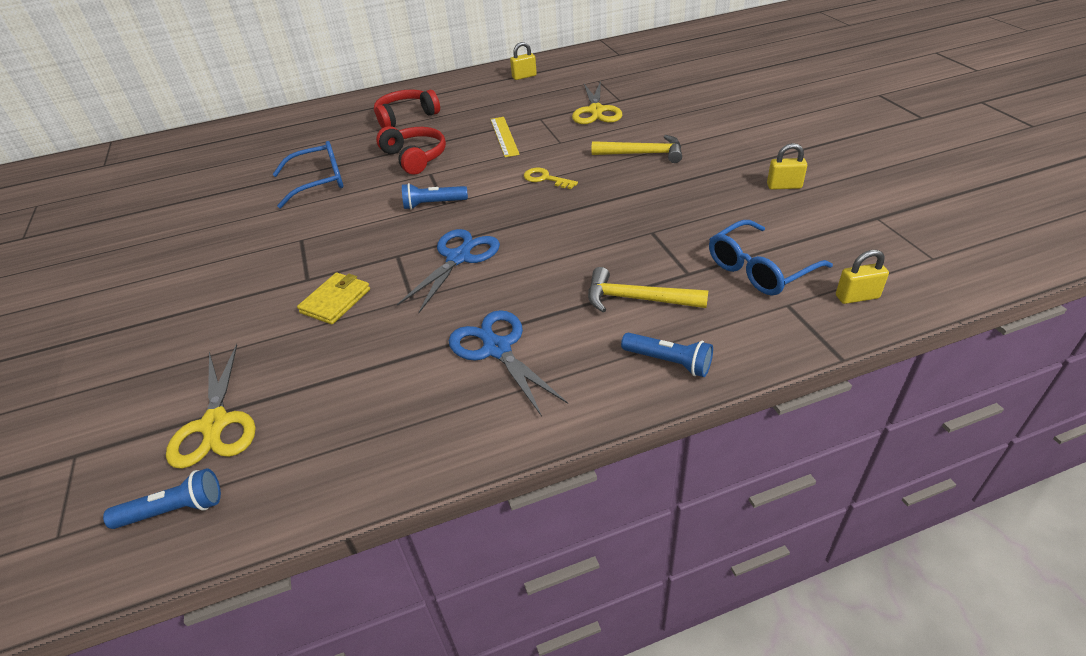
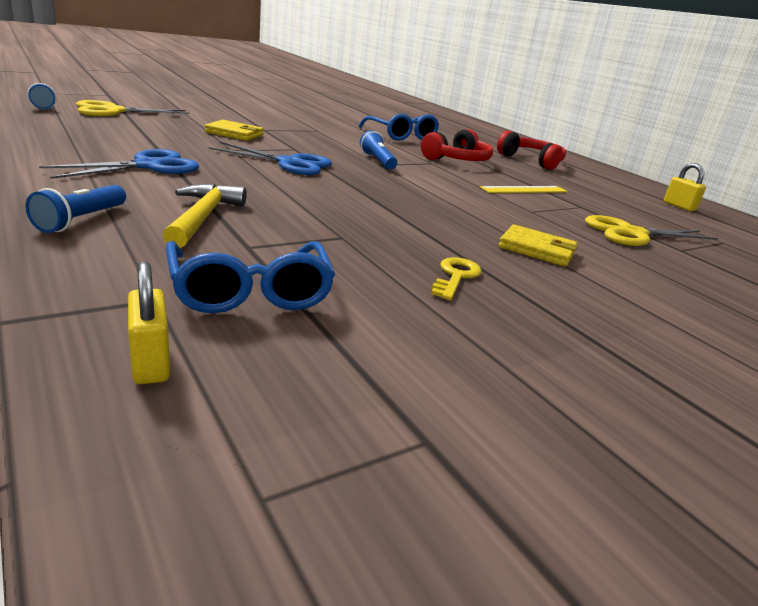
camera: 70 degrees right, 15 degrees down
(545, 179) = (443, 199): yellow key -> yellow key (455, 276)
(643, 154) = (536, 249): yellow hammer -> yellow wallet
(759, 269) = (250, 291): blue glasses -> blue glasses turned 150 degrees counterclockwise
(784, 186) = (505, 345): yellow padlock -> none

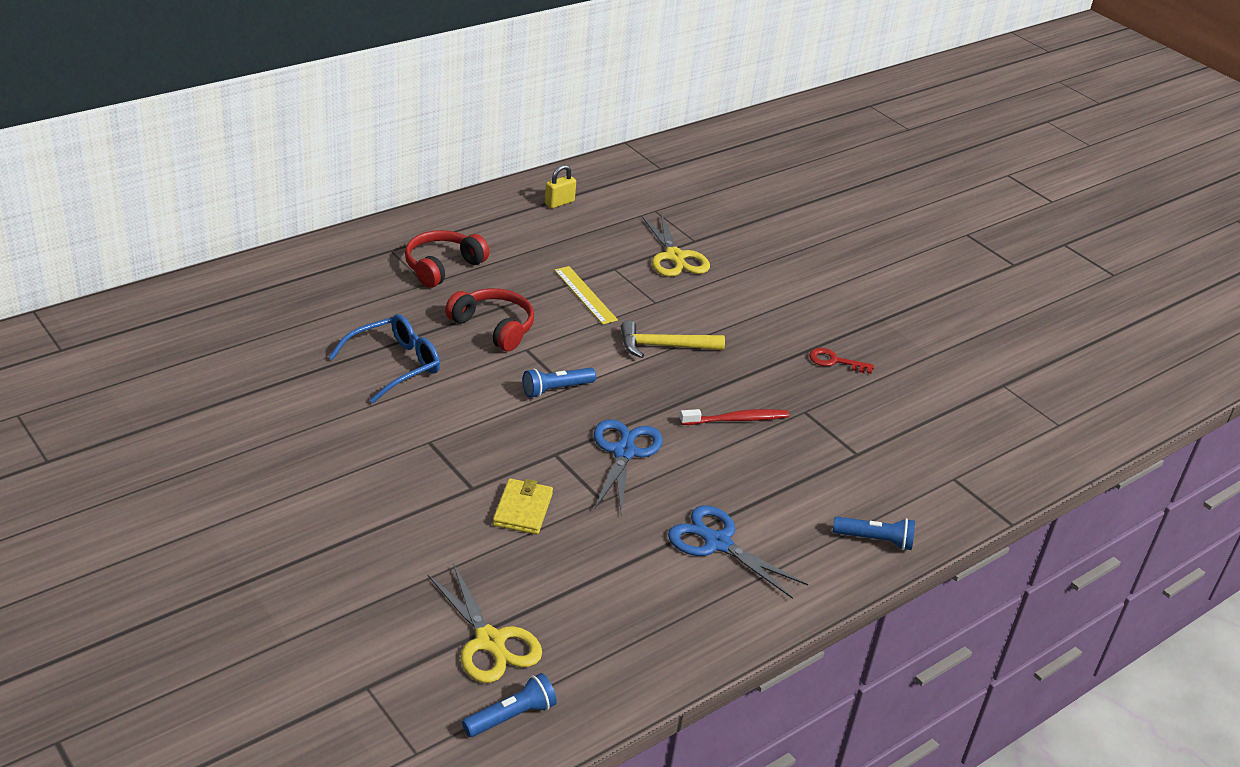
camera: 95 degrees left, 10 degrees up
(150, 362) = (1007, 466): yellow padlock -> none
(203, 217) = (822, 483): yellow hammer -> yellow hammer (664, 346)
(250, 291) = (918, 445): blue glasses -> none
(330, 205) = (736, 419): none -> red toothbrush
(455, 276) = (835, 361): yellow key -> red key
(536, 249) = (754, 316): yellow wallet -> none

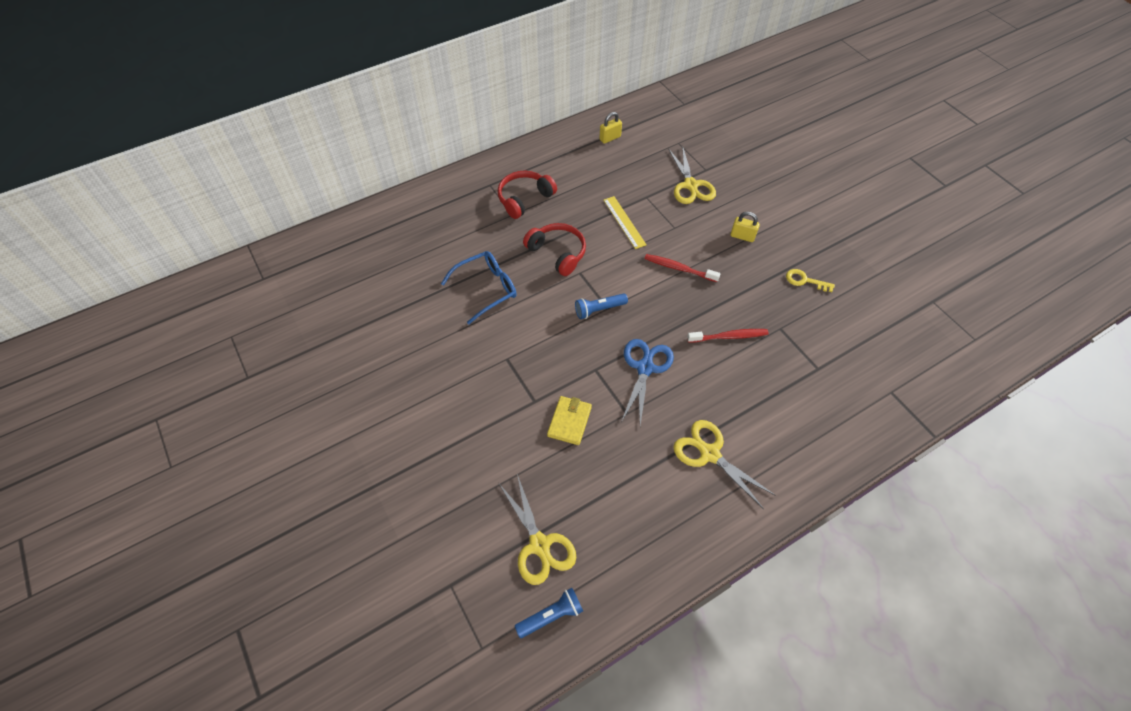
camera: 10 degrees right, 20 degrees up
(664, 346) = (679, 268): yellow hammer -> red toothbrush
(717, 543) = (710, 454): blue scissors -> yellow scissors
(748, 313) = (742, 236): none -> yellow padlock
(835, 361) = (805, 281): red key -> yellow key
(874, 540) = (828, 451): blue flashlight -> none

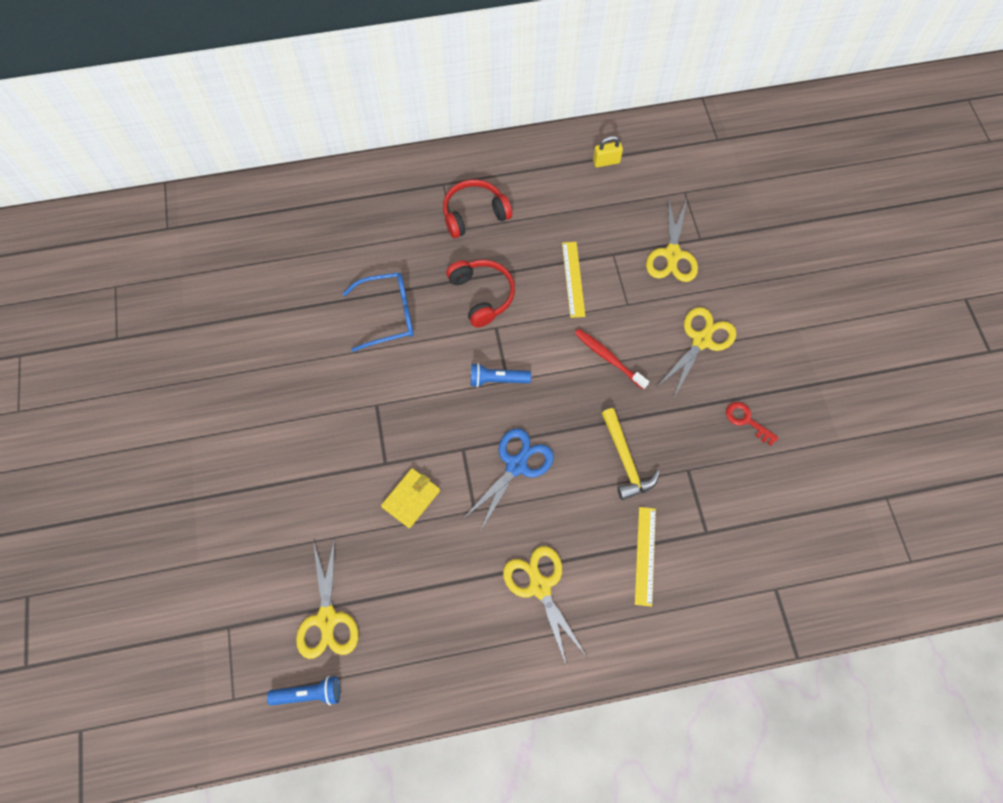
camera: 20 degrees right, 10 degrees up
(729, 336) = (625, 460): red toothbrush -> yellow hammer
(742, 236) = (701, 341): yellow padlock -> yellow scissors
(780, 401) = (645, 555): none -> yellow ruler
(805, 281) = (746, 421): yellow key -> red key

